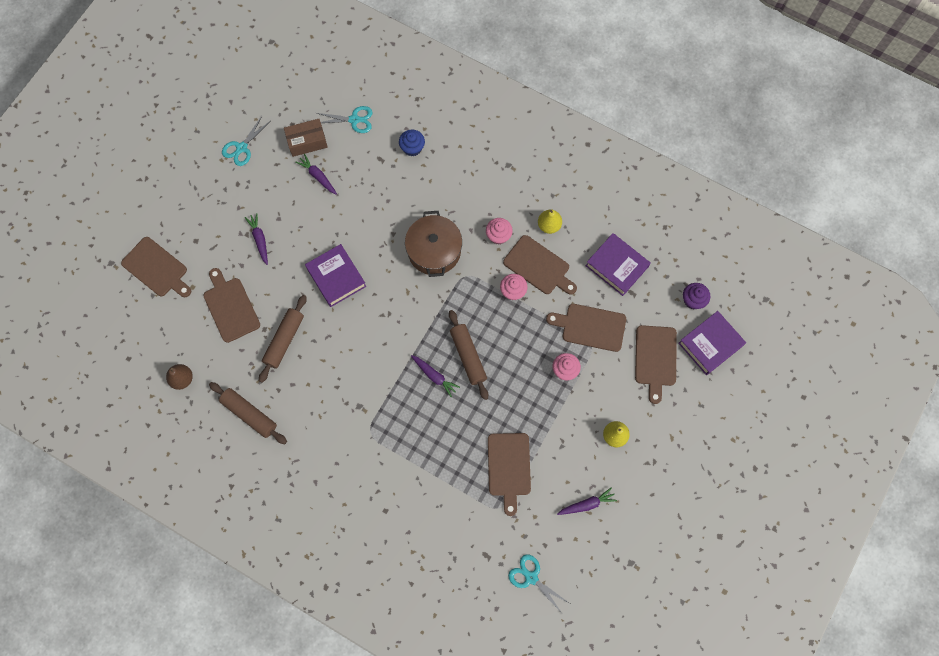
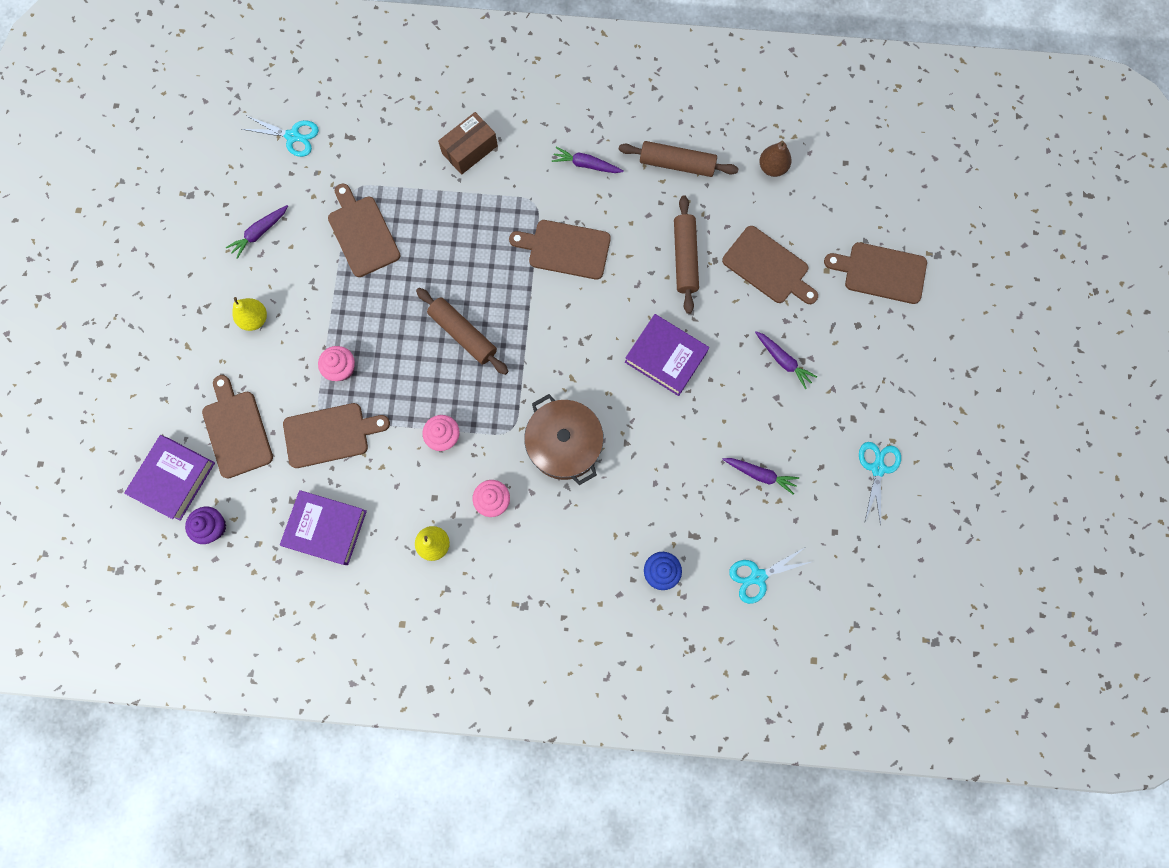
camera: 155 degrees right, 5 degrees up
(307, 142) = (800, 516): brown box -> brown box (470, 150)
(434, 376) = (492, 294): purple carrot -> purple carrot (586, 165)
(538, 266) = (425, 483): brown cutting board -> brown cutting board (565, 249)

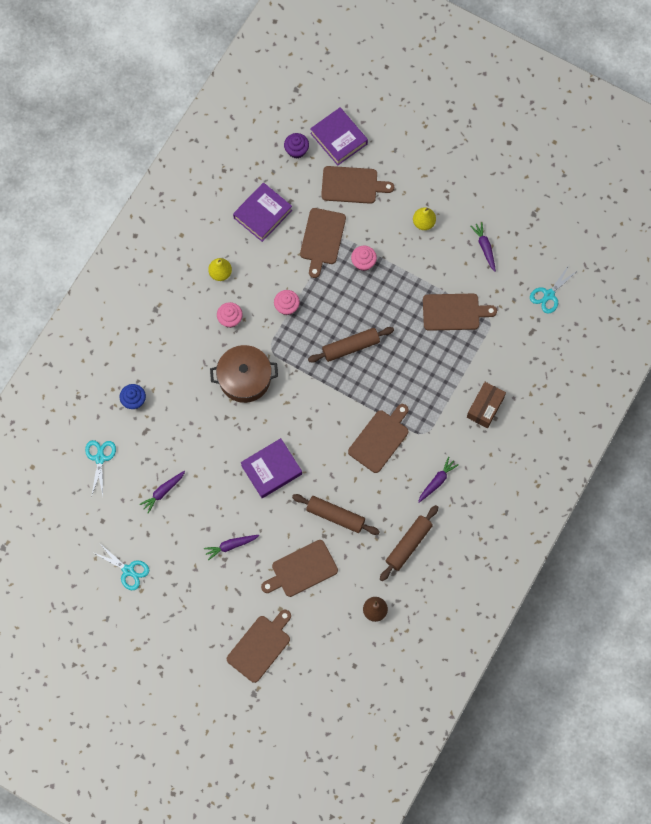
camera: 115 degrees right, 5 degrees down
(470, 150) = (485, 407): brown box -> brown box turned 45 degrees clockwise

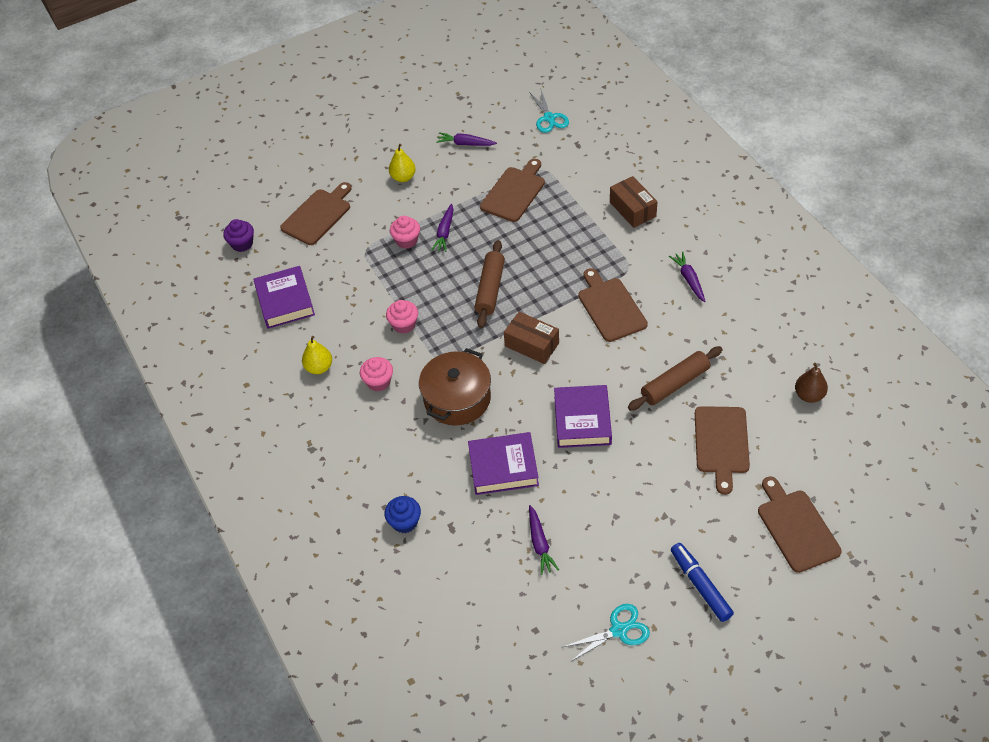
camera: 55 degrees left, 20 degrees down
(100, 458) = (452, 594): turquoise scissors -> none
(185, 605) = (700, 585): none -> blue marker
(231, 546) = (651, 502): purple carrot -> purple carrot (445, 232)
(317, 402) = (532, 345): none -> brown box
(322, 239) = (354, 263): brown cutting board -> none
(338, 138) = (260, 205): purple book -> purple book (503, 467)
(408, 544) = (747, 333): brown rolling pin -> none

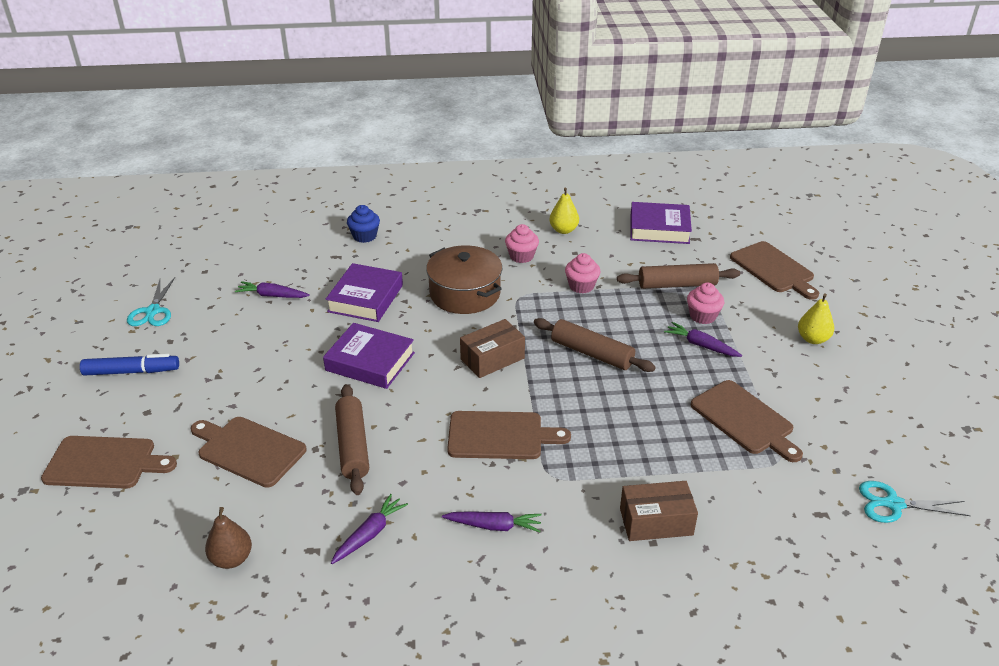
camera: 110 degrees right, 15 degrees down
(242, 244) = (753, 220): purple cupcake -> none
(370, 266) = (677, 285): none -> brown rolling pin
(465, 144) = (860, 405): purple carrot -> purple carrot (369, 534)

